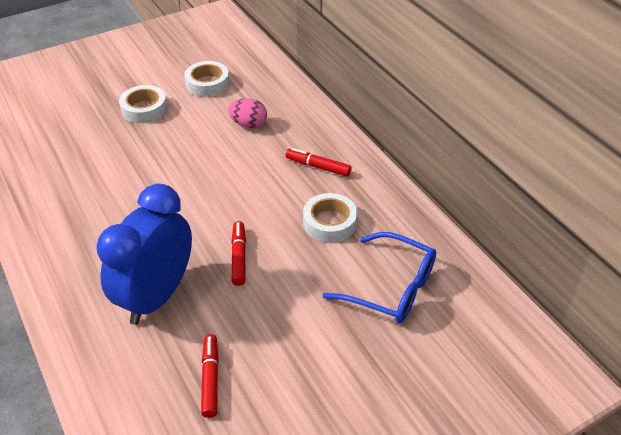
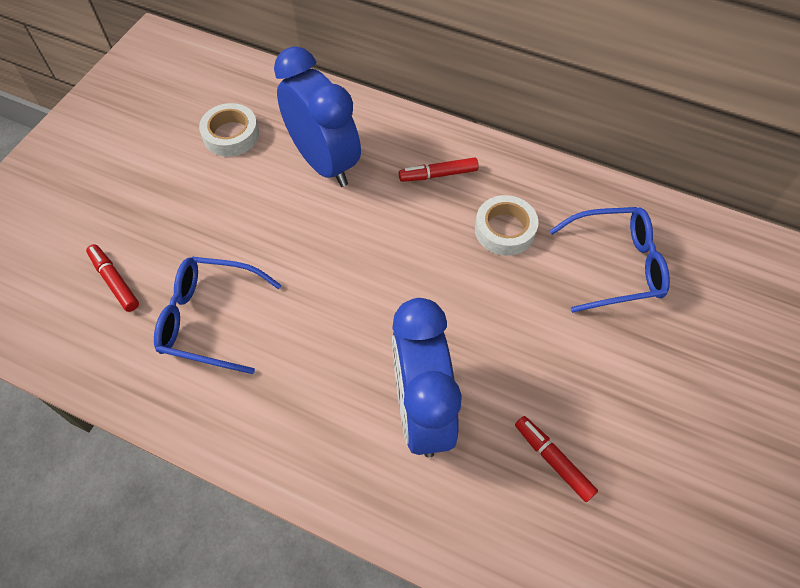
camera: 35 degrees left, 15 degrees up
(89, 175) = (209, 319): none -> blue glasses
(144, 109) = (189, 203): white tape -> none
(239, 257) = (457, 318): red marker -> red marker (114, 281)
(249, 124) = (324, 162): pink egg -> blue clock

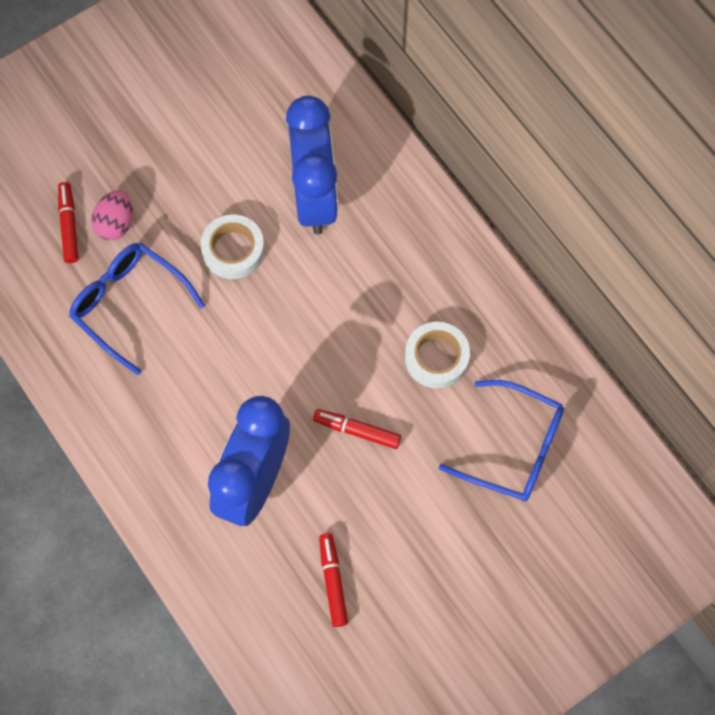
camera: 30 degrees right, 10 degrees up
(159, 259) = (115, 224): none -> pink egg
(231, 135) = (245, 120): white tape -> white tape (233, 250)
(438, 174) = (413, 267): red marker -> red marker (357, 430)

